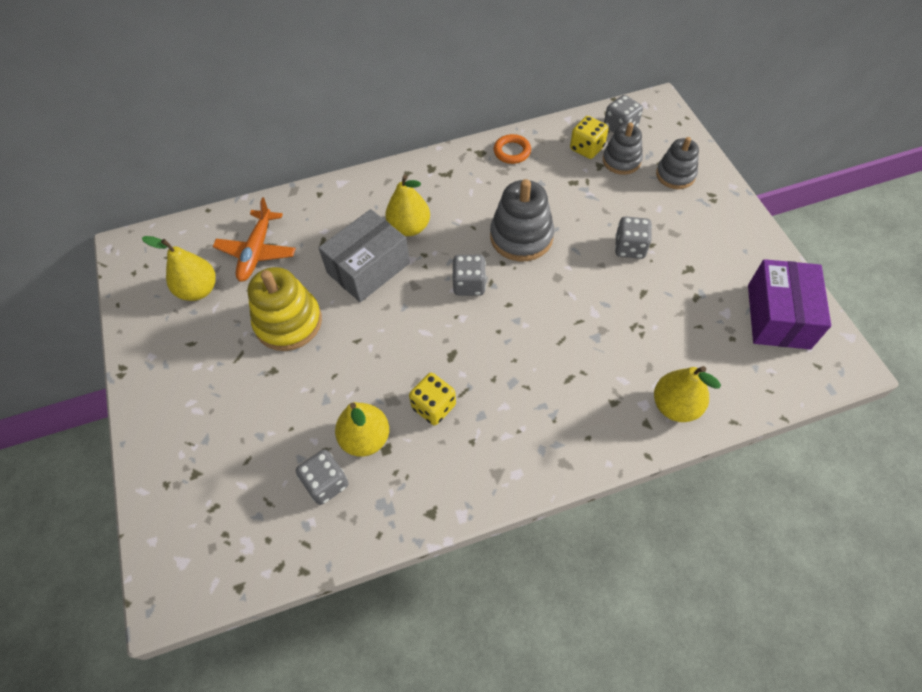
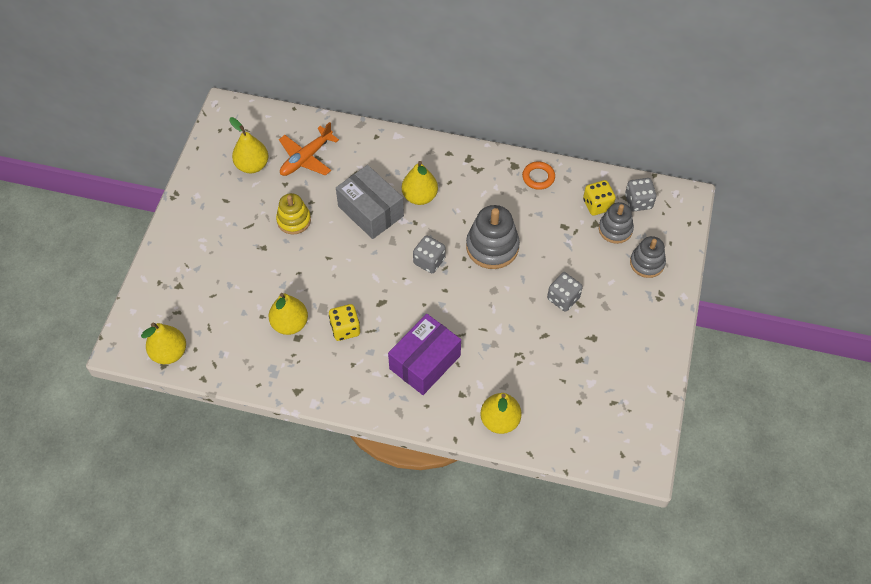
camera: 30 degrees right, 0 degrees up
(236, 565) = (169, 353): none -> yellow pear
(288, 322) = (294, 220): yellow stacking toy -> yellow stacking toy, size x0.65
(326, 483) = (249, 336): grey dice -> none
(368, 268) = (371, 211): grey box -> grey box turned 60 degrees clockwise
(778, 316) = (626, 407): purple box -> purple box (425, 362)

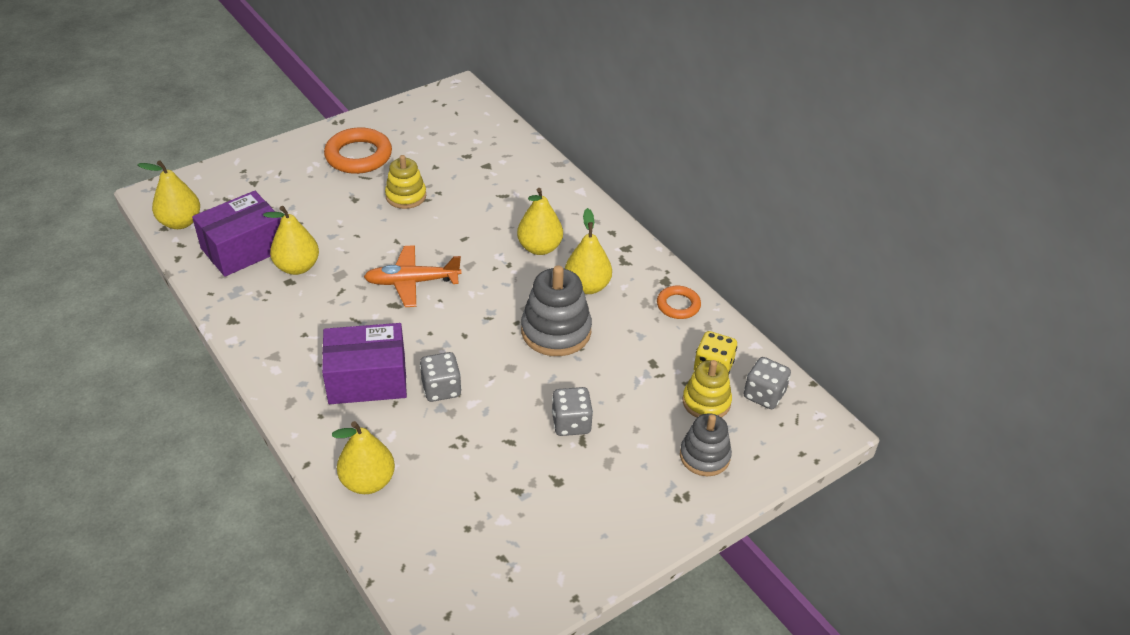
camera: 40 degrees right, 15 degrees down
(224, 212) = (358, 156): none -> orange ring
(238, 338) = (243, 249): none -> purple box
(252, 165) = (426, 138): yellow pear -> yellow pear (587, 286)
(306, 158) = (477, 159): orange plane -> orange plane (412, 282)
(345, 329) = (336, 303): yellow dice -> none
(371, 211) = (480, 231): grey box -> none
(429, 261) = (480, 302): grey dice -> grey dice (441, 389)
(615, 229) = (706, 402): grey stacking toy -> yellow stacking toy

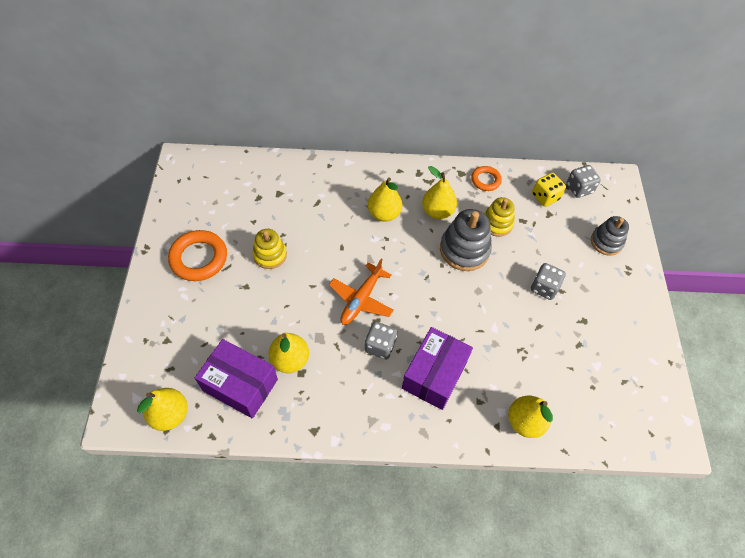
camera: 55 degrees left, 15 degrees up
(243, 249) = (240, 385): purple box -> purple box turned 60 degrees counterclockwise
(441, 389) = (472, 337): grey dice -> grey dice (380, 346)
(706, 402) = (568, 216): yellow stacking toy -> yellow stacking toy (497, 223)

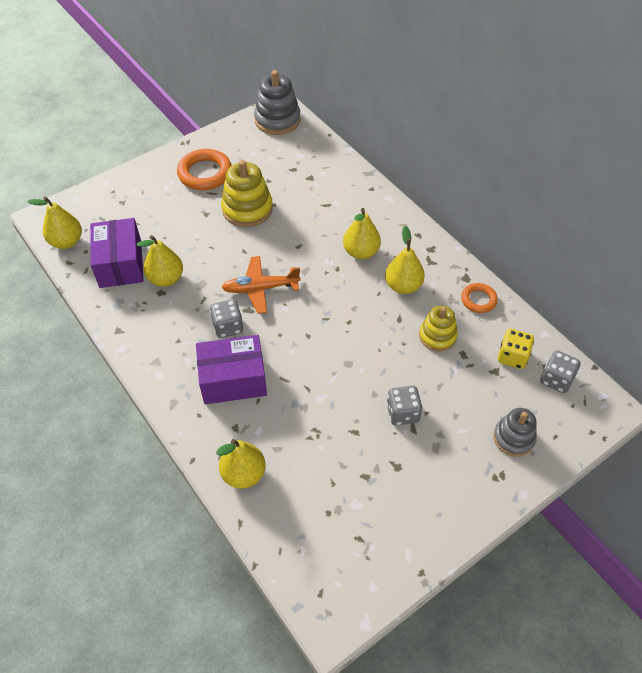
camera: 55 degrees right, 5 degrees down
(270, 255) = (247, 209): yellow stacking toy -> yellow stacking toy, size x1.53
(464, 250) = (382, 328): grey stacking toy -> grey stacking toy (277, 120)

